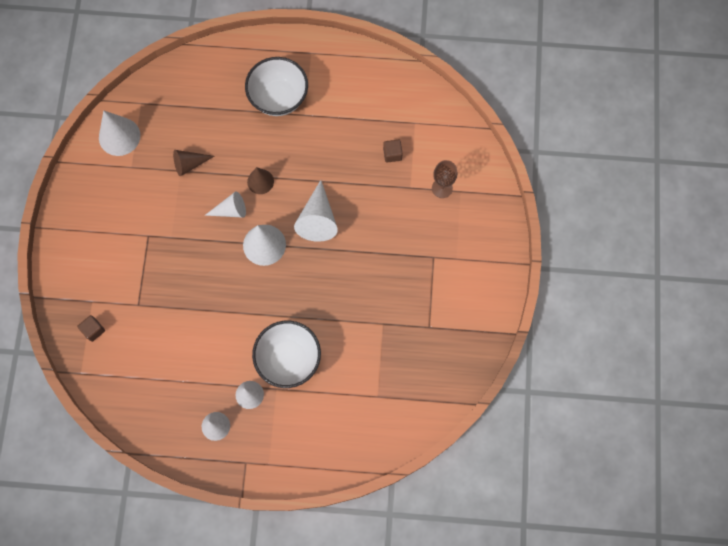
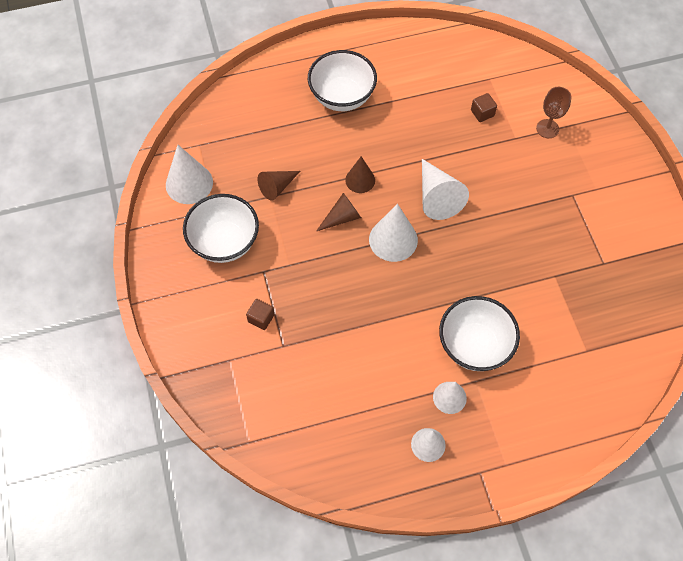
camera: 20 degrees left, 10 degrees down
(93, 330) = (244, 390): brown cube -> brown cube (261, 318)
(127, 199) = (224, 242): none -> white bowl
(231, 210) = (342, 217): white cone -> brown cone

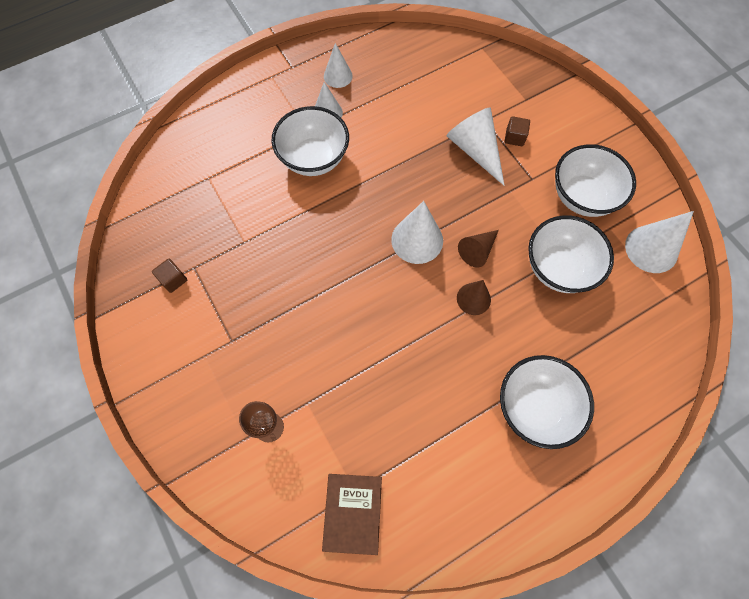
camera: 165 degrees right, 5 degrees up
(277, 187) = (558, 268): brown cone -> white bowl
(437, 197) = (383, 300): white cone -> white cone (475, 150)
(482, 113) = (354, 429): brown cube -> brown cube (173, 280)
(494, 67) = (353, 513): none -> brown book

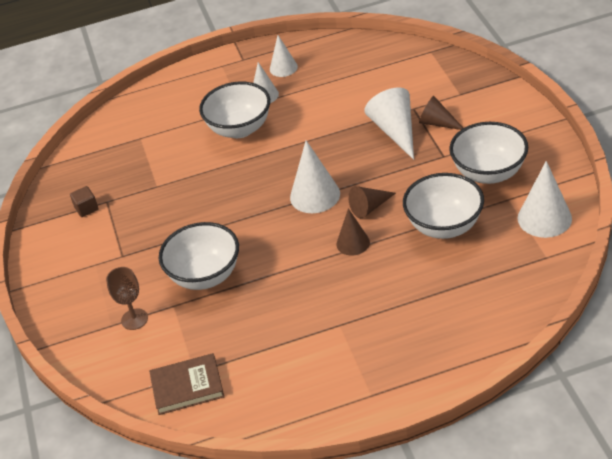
camera: 20 degrees right, 25 degrees down
(353, 513) = (187, 387): brown book -> brown book turned 60 degrees clockwise
(514, 137) = (438, 123): brown cube -> brown cone
(535, 407) = (382, 328): white bowl -> white bowl (205, 276)

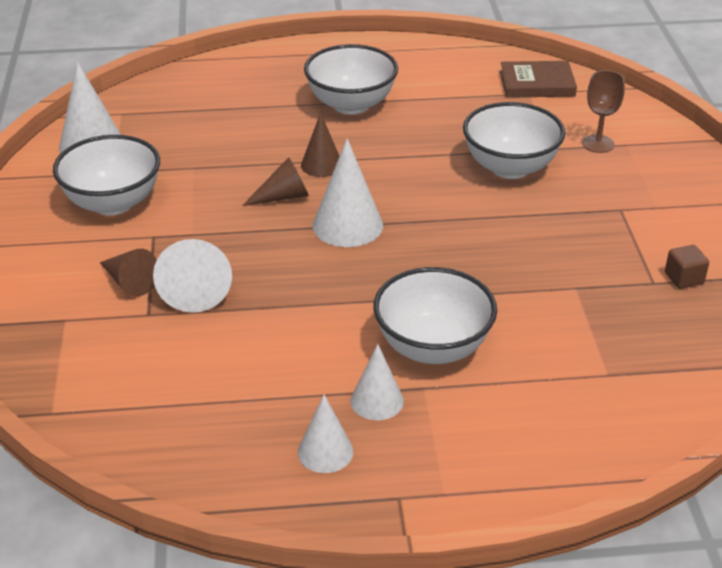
camera: 175 degrees left, 5 degrees down
(444, 226) = (206, 160): white bowl -> white bowl (351, 104)

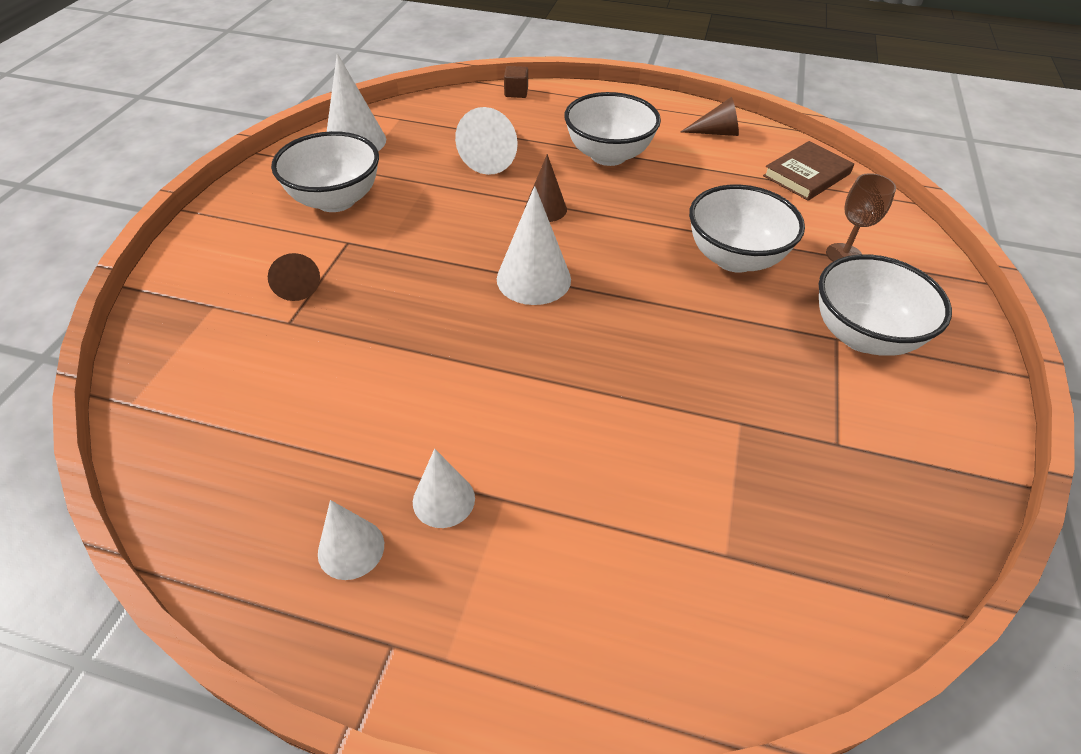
camera: 20 degrees right, 10 degrees up
(195, 285) = (351, 304): white cone -> white cone (494, 155)
(283, 197) = (490, 232): brown cone -> brown cone (716, 132)
(433, 347) = (541, 450): white bowl -> white bowl (862, 335)
(537, 84) = (806, 175): brown book -> brown book turned 60 degrees counterclockwise
(684, 278) = (878, 450): brown cube -> brown cube (516, 92)

